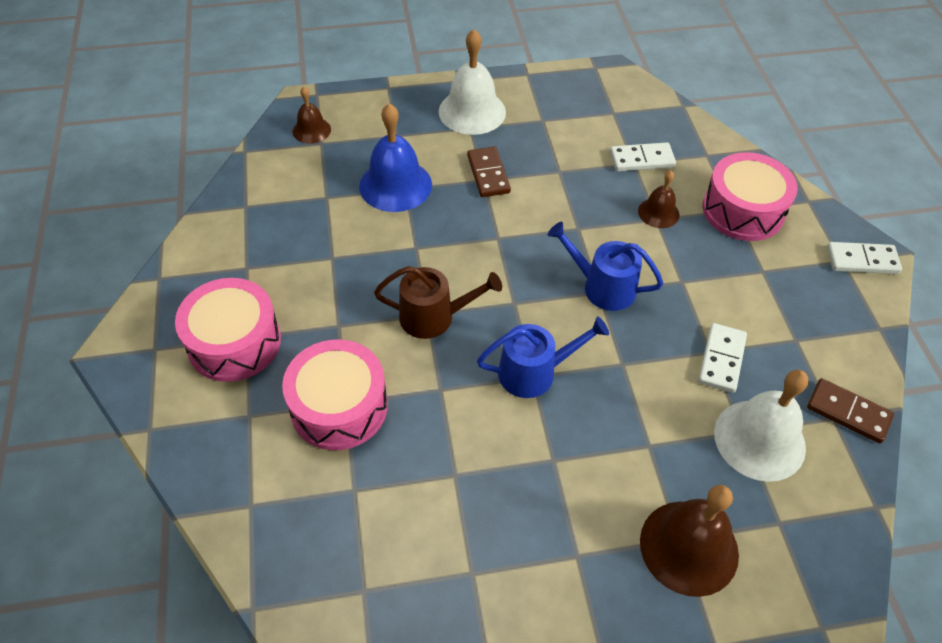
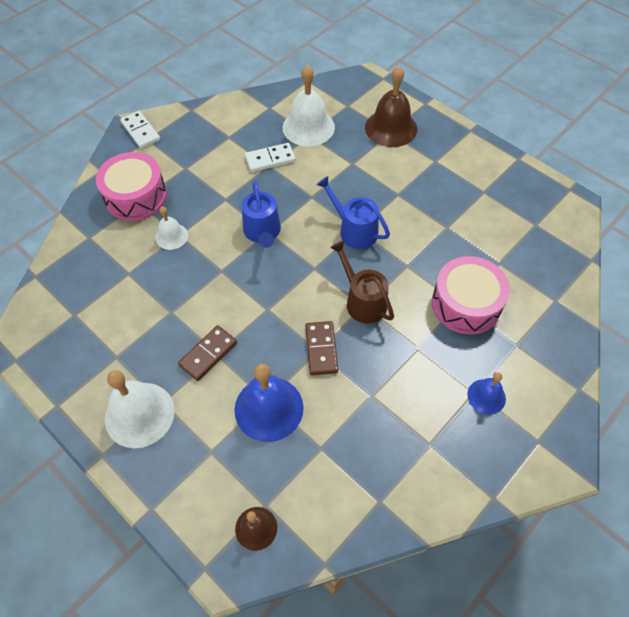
camera: 125 degrees left, 5 degrees up
(234, 342) = (486, 396): pink drum -> blue bell
(642, 159) = (121, 270): white domino -> none
(658, 213) = (171, 236): brown bell -> white bell
(848, 412) = (261, 104): brown domino -> brown domino (321, 349)

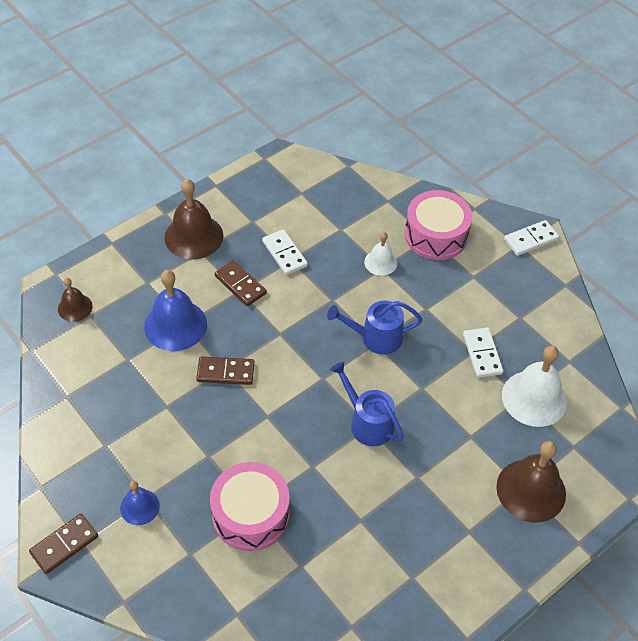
camera: 95 degrees right, 5 degrees down
(139, 414) = (194, 236): white bell -> brown bell
(163, 319) = (284, 254): none -> white domino
(354, 230) = (368, 423): blue watering can -> blue watering can turned 90 degrees counterclockwise
(363, 301) = (273, 416): brown watering can -> none
(546, 456) = (64, 544): none -> brown domino

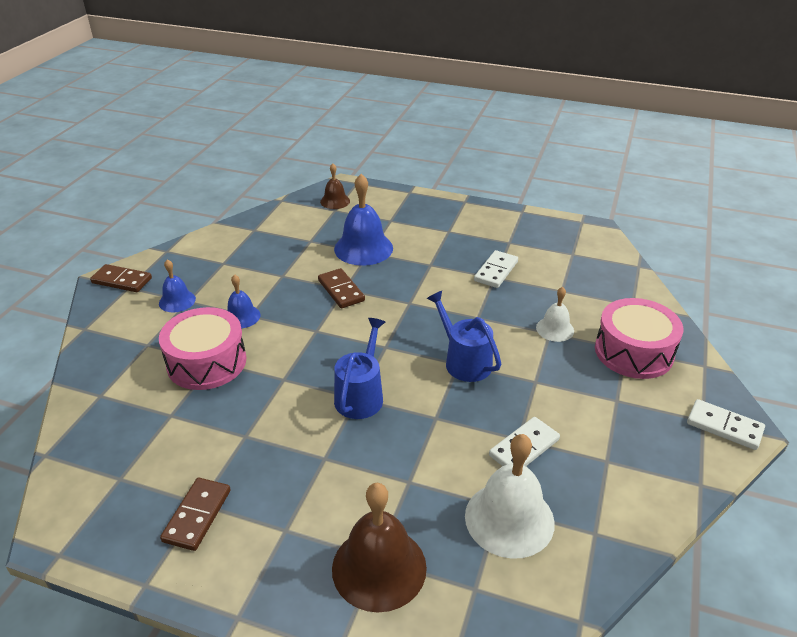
camera: 60 degrees right, 15 degrees down
(194, 236) = (458, 222): brown bell -> none
(205, 463) = (241, 316): none -> blue bell
(240, 285) = (437, 262): brown domino -> brown domino (197, 515)

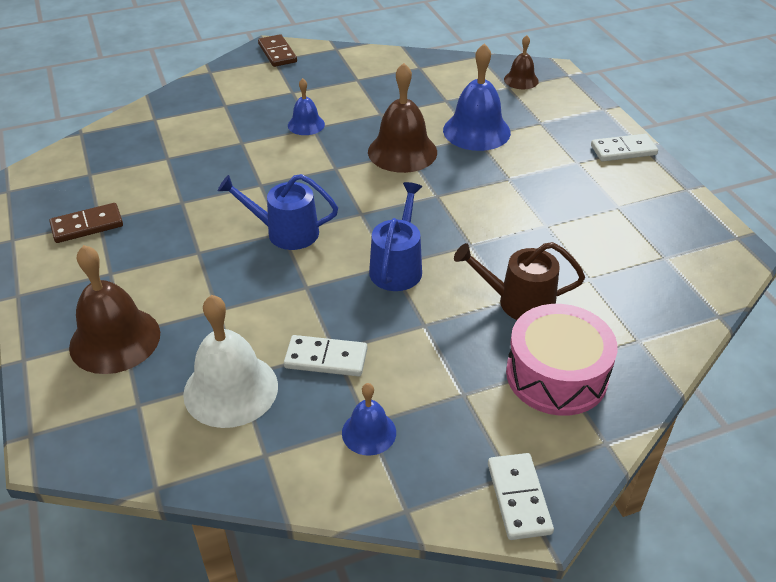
camera: 50 degrees right, 5 degrees up
(177, 301) = (286, 87): blue bell -> blue bell (369, 432)
(206, 362) = (237, 140): pink drum -> none
(341, 290) = (402, 151): brown domino -> brown bell
(361, 395) = (286, 232): blue watering can -> blue watering can turned 150 degrees counterclockwise
(496, 271) = (557, 221): white domino -> white domino (623, 150)
(555, 329) = (519, 302): white bell -> brown watering can

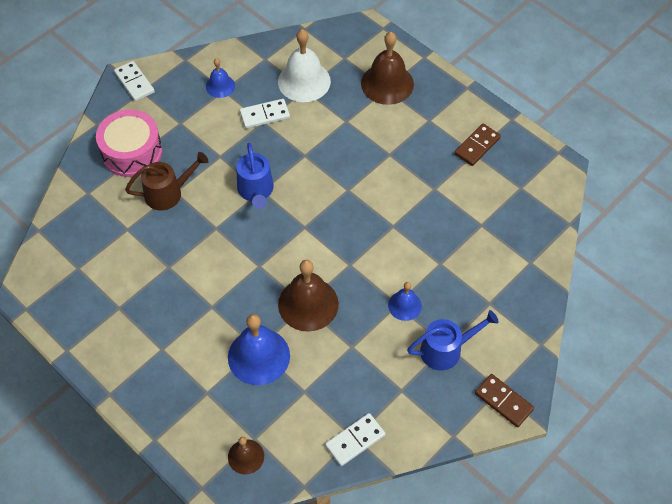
camera: 155 degrees right, 15 degrees up
(286, 232) = (345, 190): blue watering can -> blue watering can (446, 350)
(623, 150) = (125, 380): white domino -> white domino (355, 440)

